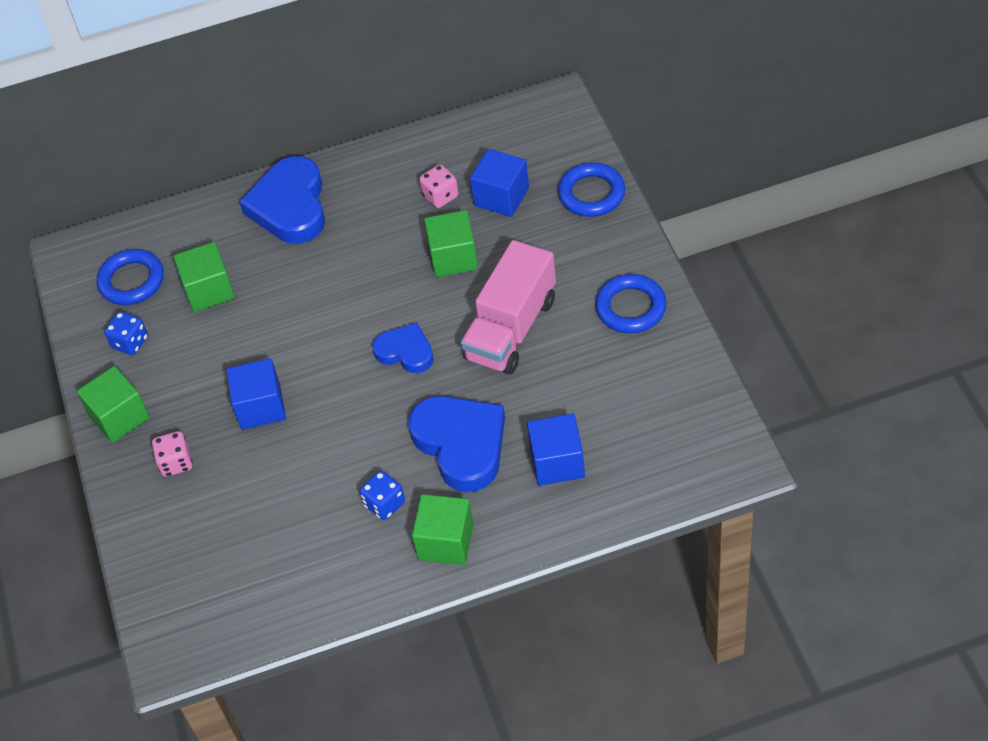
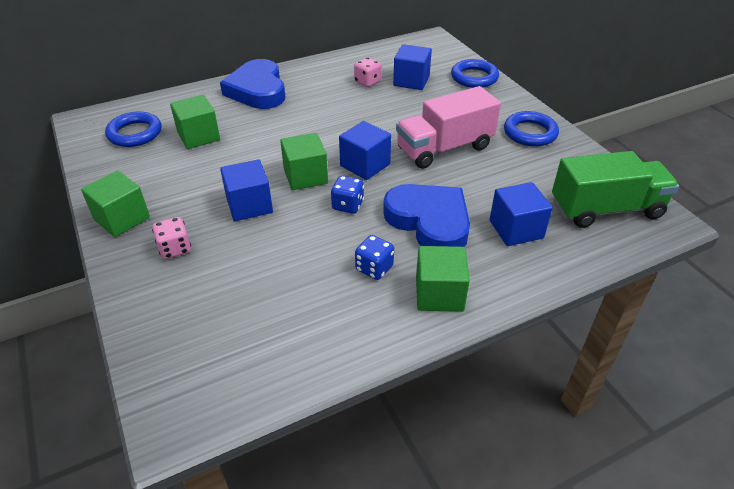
camera: 15 degrees left, 10 degrees down
(130, 342) = (133, 169): blue dice -> blue dice (348, 205)
(405, 352) = (365, 165): blue heart -> blue cube
(453, 257) = (386, 111): green cube -> green cube (305, 176)
(511, 329) = (444, 148): pink truck -> pink truck turned 45 degrees clockwise
(675, 440) = (606, 209): none -> green truck

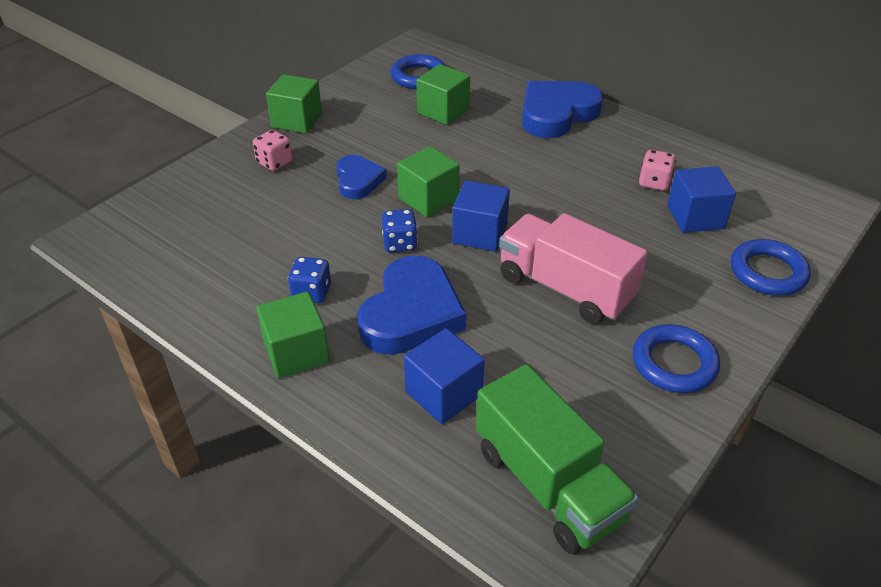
camera: 65 degrees right, 0 degrees up
(249, 205) = (358, 180): blue cube -> blue heart

